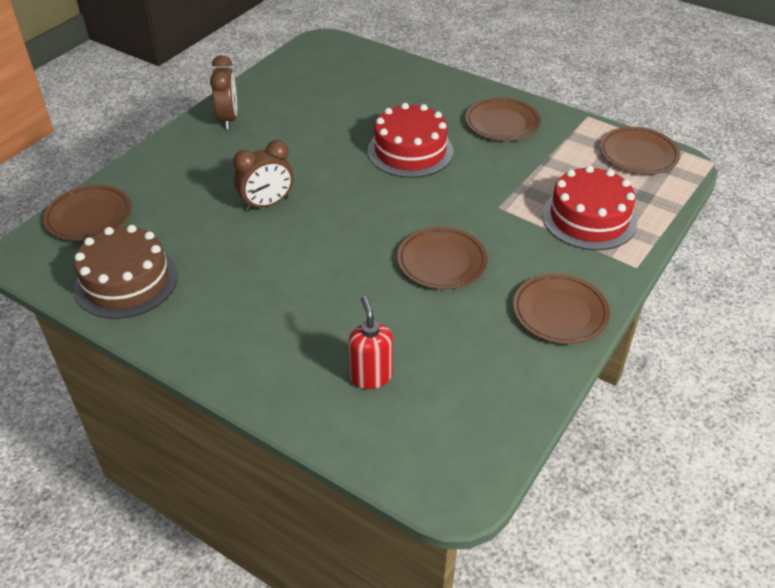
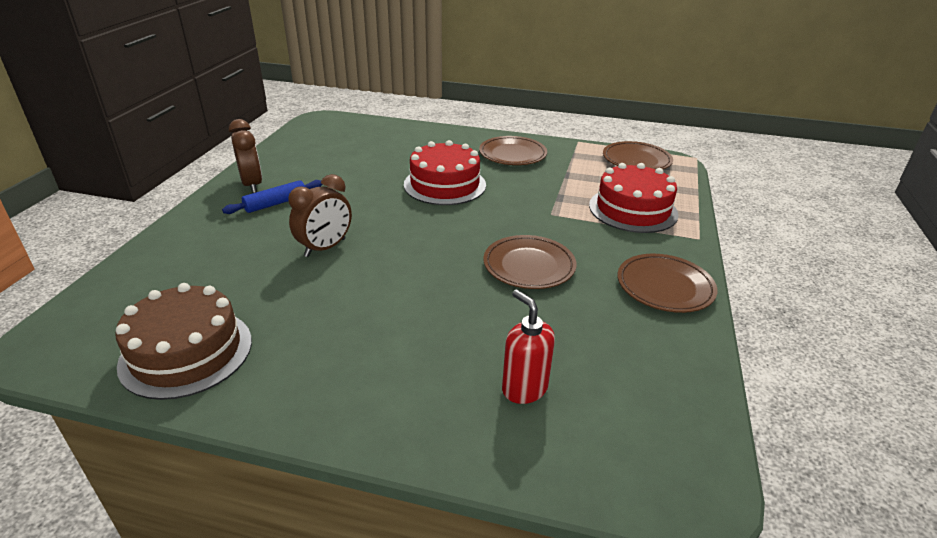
camera: 20 degrees left, 10 degrees down
(89, 217) = (117, 294): brown plate -> none
(242, 145) = (276, 203): none -> blue rolling pin

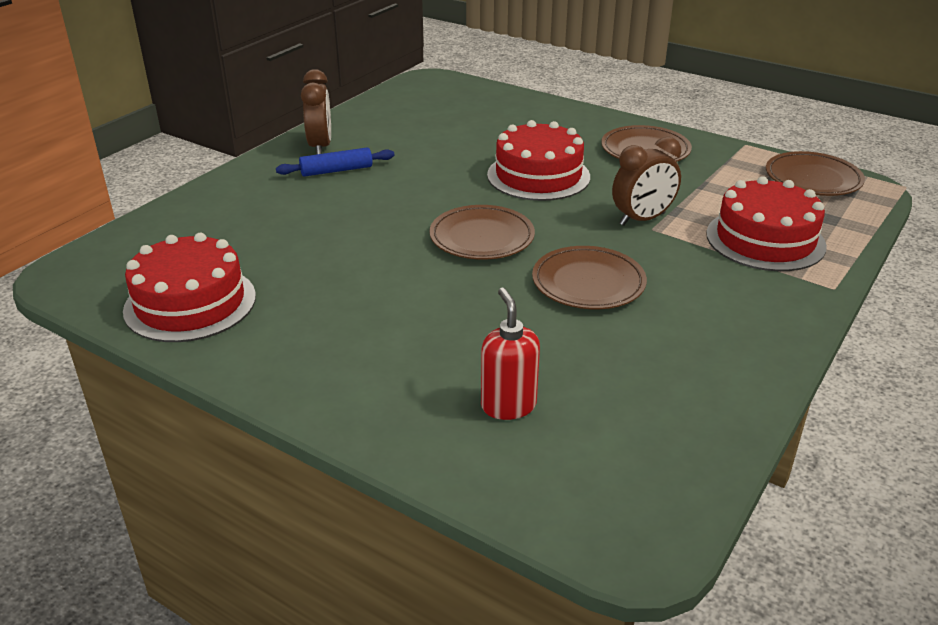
camera: 20 degrees right, 0 degrees up
(186, 352) = (190, 303): brown cake -> red cake
(325, 248) = (367, 226): brown clock -> brown clock (642, 219)
(664, 287) = (746, 335): brown plate -> brown plate (482, 237)

